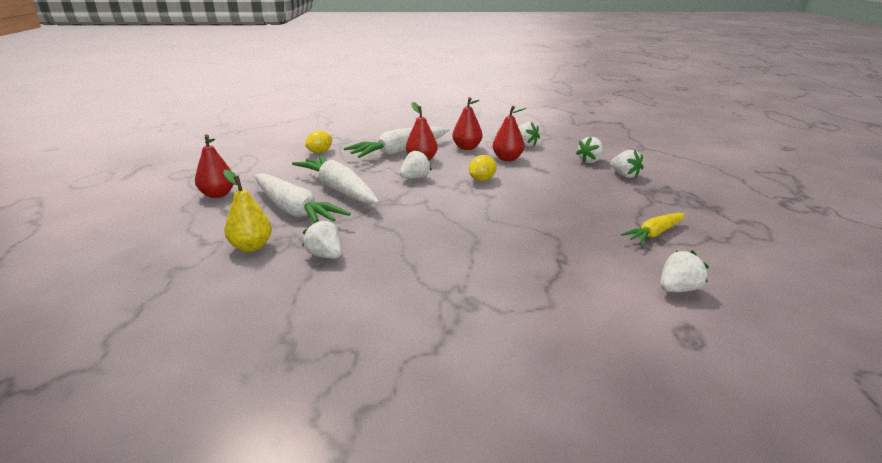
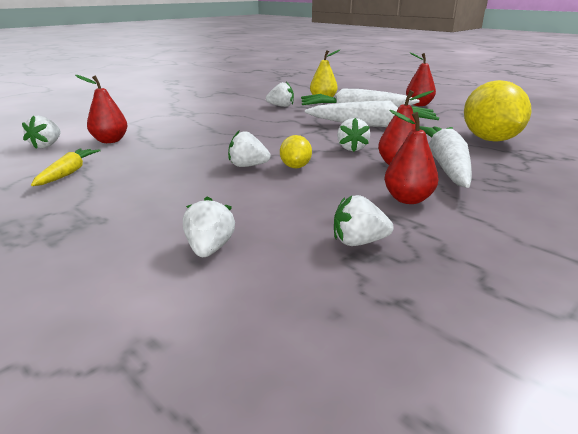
camera: 135 degrees right, 0 degrees up
(320, 152) = (489, 139): yellow lemon -> yellow lemon, size x2.10
(507, 159) = (325, 202): red pear -> red pear (110, 141)
(624, 175) = (131, 238): white strawberry -> white strawberry (248, 166)

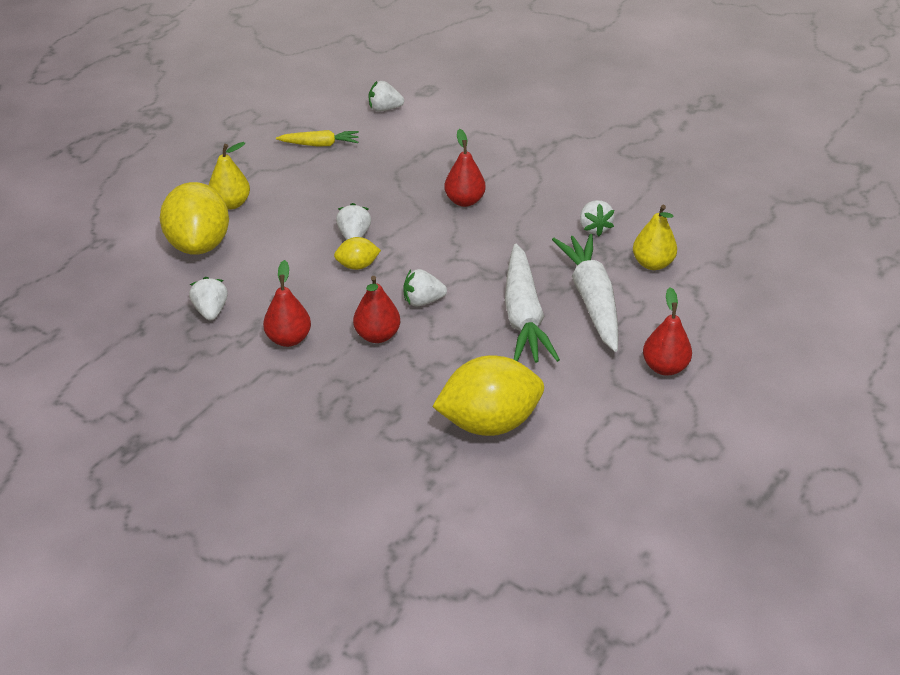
camera: 80 degrees right, 15 degrees up
(110, 141) = (407, 138): red pear -> red pear (464, 201)
(133, 224) = (231, 204): none -> yellow pear
(209, 248) = (199, 244): white strawberry -> yellow lemon
(445, 165) = (383, 371): white carrot -> none

